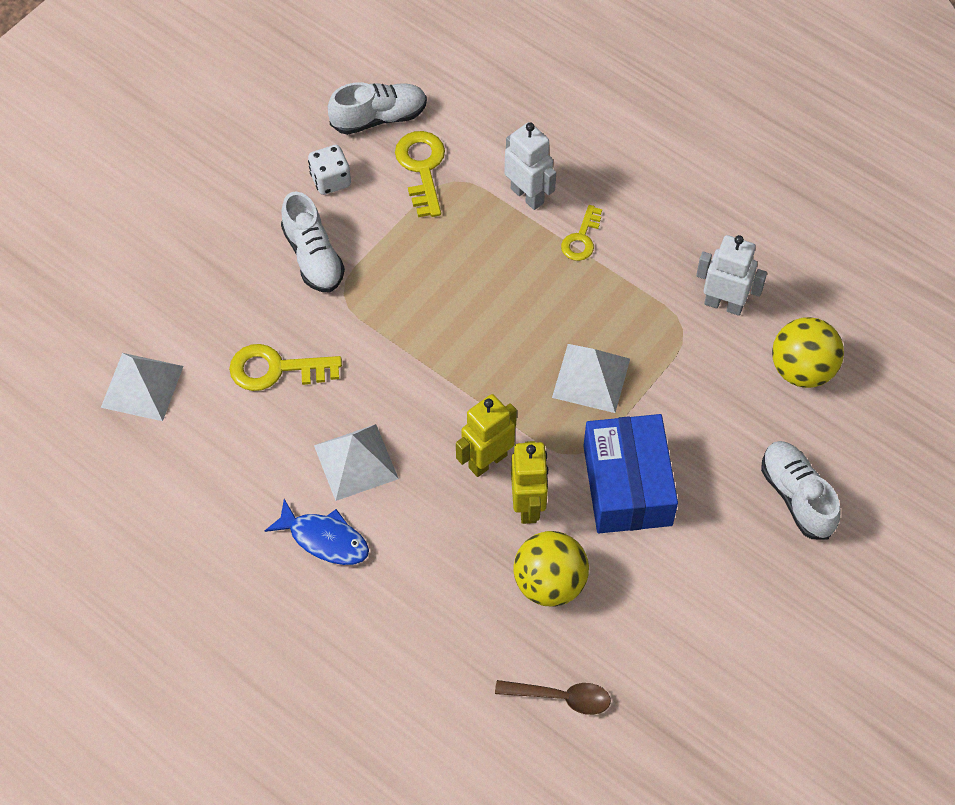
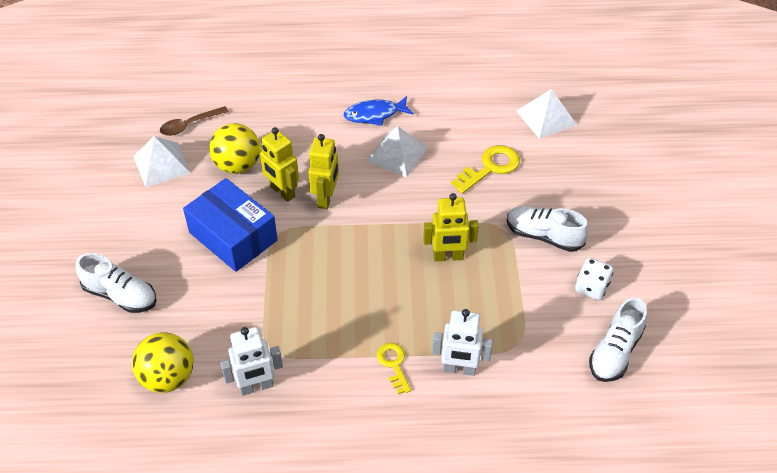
camera: 140 degrees right, 10 degrees down
(422, 168) = (547, 337): yellow key -> none
(428, 302) = (448, 257): none -> yellow robot
(591, 377) = (306, 280): white pyramid -> white pyramid (161, 164)

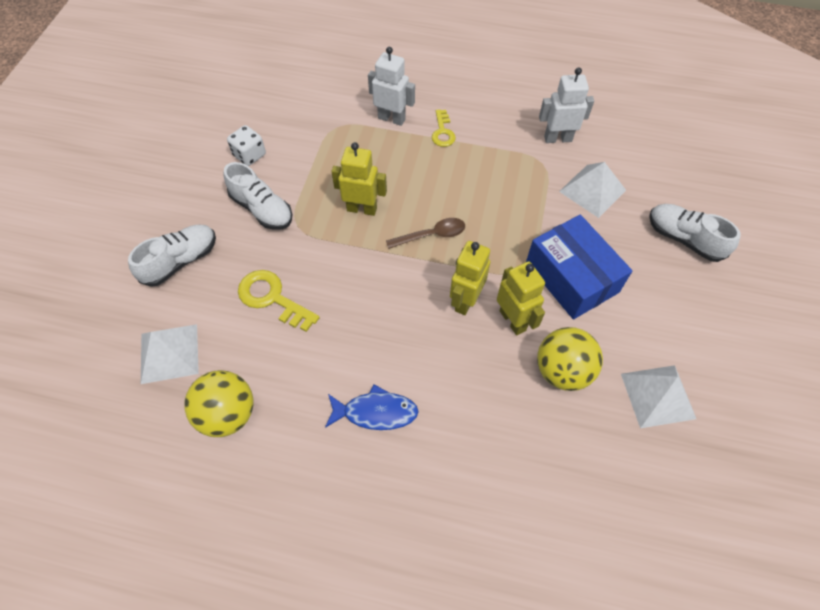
camera: 165 degrees left, 10 degrees up
(168, 377) = (632, 159): yellow ball -> yellow ball (228, 414)
(189, 125) = (624, 456): brown spoon -> brown spoon (431, 235)
(397, 154) = (369, 342): white pyramid -> white pyramid (592, 190)
(490, 167) = (272, 298): yellow key -> yellow key turned 60 degrees clockwise
(615, 352) = (264, 106): white shoe -> white shoe (180, 261)

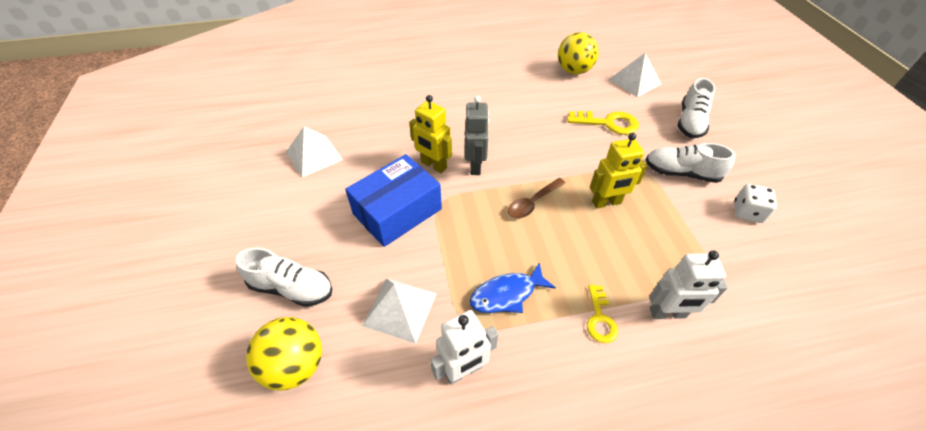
camera: 155 degrees right, 10 degrees down
(376, 412) = (494, 94): blue fish -> blue fish (507, 294)
(442, 132) = (600, 319): yellow key -> yellow key turned 150 degrees counterclockwise
(465, 301) = (475, 166): yellow robot -> grey robot
(562, 371) = (386, 148): yellow ball -> yellow ball (295, 365)
(571, 277) = (397, 211): blue box -> blue box turned 75 degrees counterclockwise

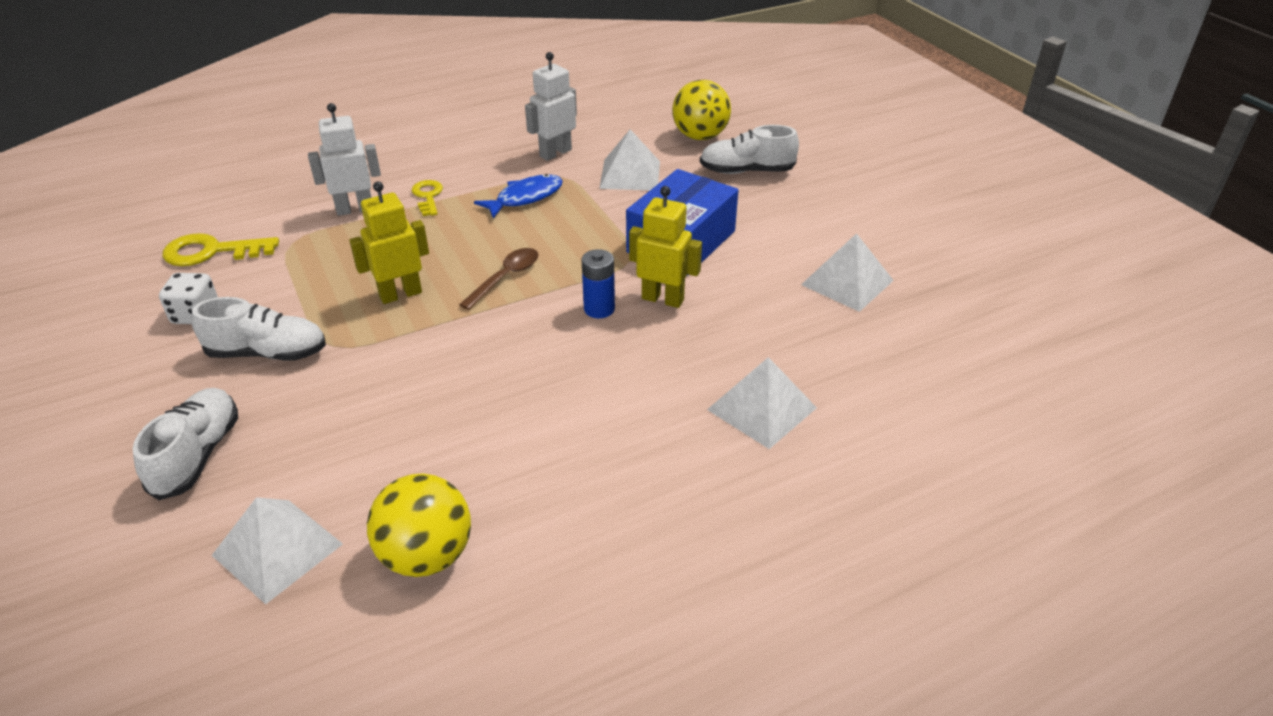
camera: 165 degrees right, 10 degrees down
(415, 97) = (761, 408): none -> white pyramid
(475, 166) = (599, 309): grey robot -> blue battery
(608, 123) = (369, 422): yellow key -> yellow key (211, 252)

